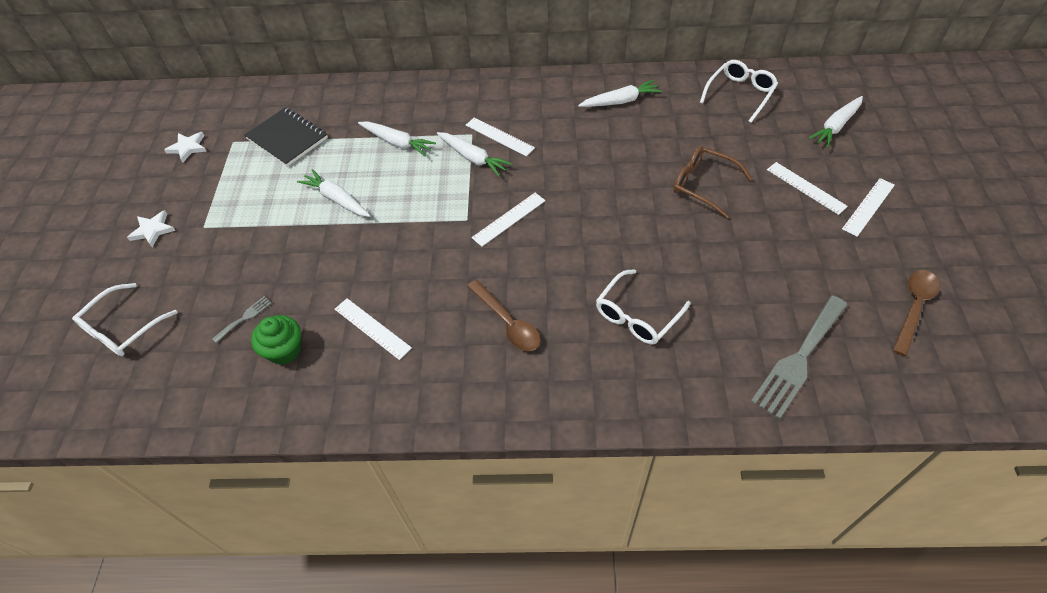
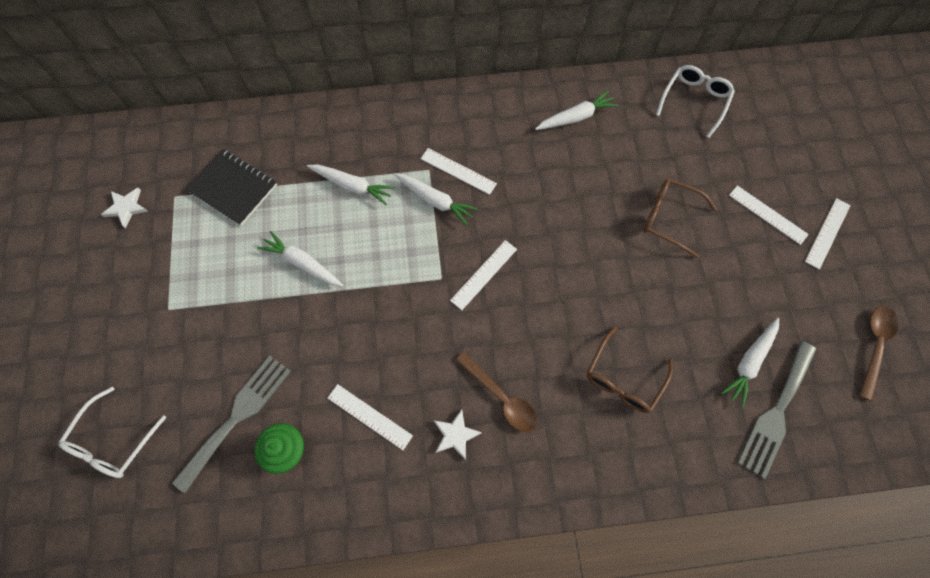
camera: 10 degrees left, 15 degrees up
(152, 230) = (114, 318): white star -> white star (455, 435)
(245, 318) = (237, 416): grey fork -> grey fork, size x2.27
(637, 315) = (623, 377): white glasses -> brown glasses
(836, 126) = (790, 137): white carrot -> white carrot (749, 362)

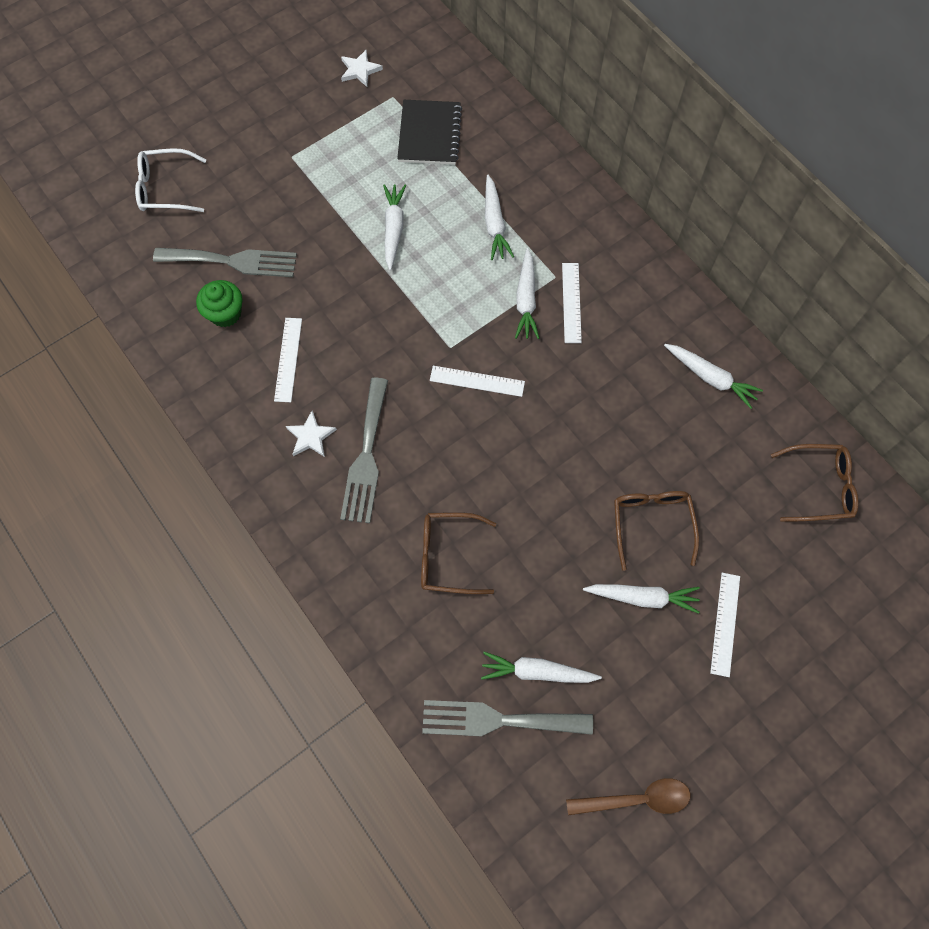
camera: 60 degrees right, 0 degrees up
(501, 397) = (366, 457): brown spoon -> grey fork
(694, 101) = (818, 487): white glasses -> brown glasses
(723, 256) = (642, 597): none -> white carrot
(827, 233) = (745, 698): white ruler -> none

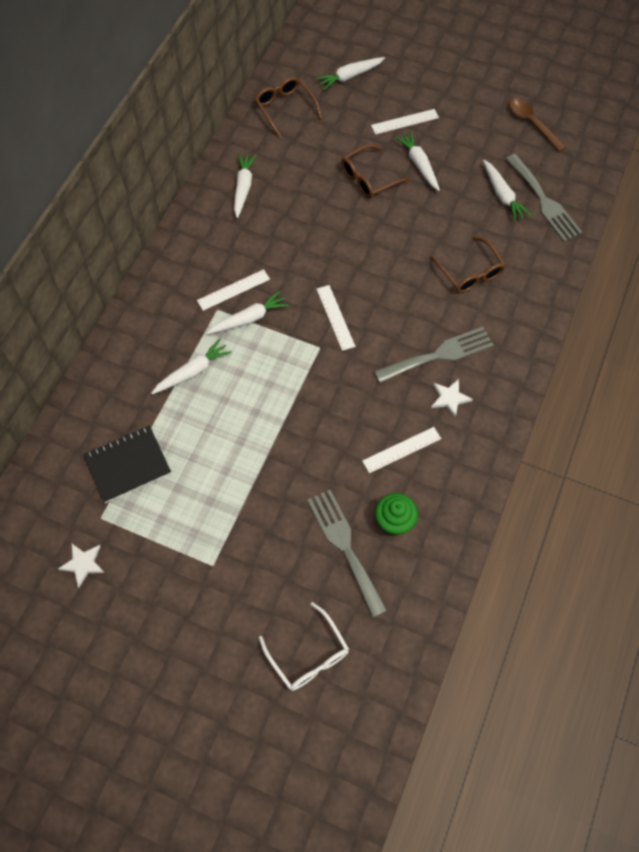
camera: 120 degrees left, 5 degrees down
(393, 229) = (240, 440): white carrot -> white carrot (350, 76)

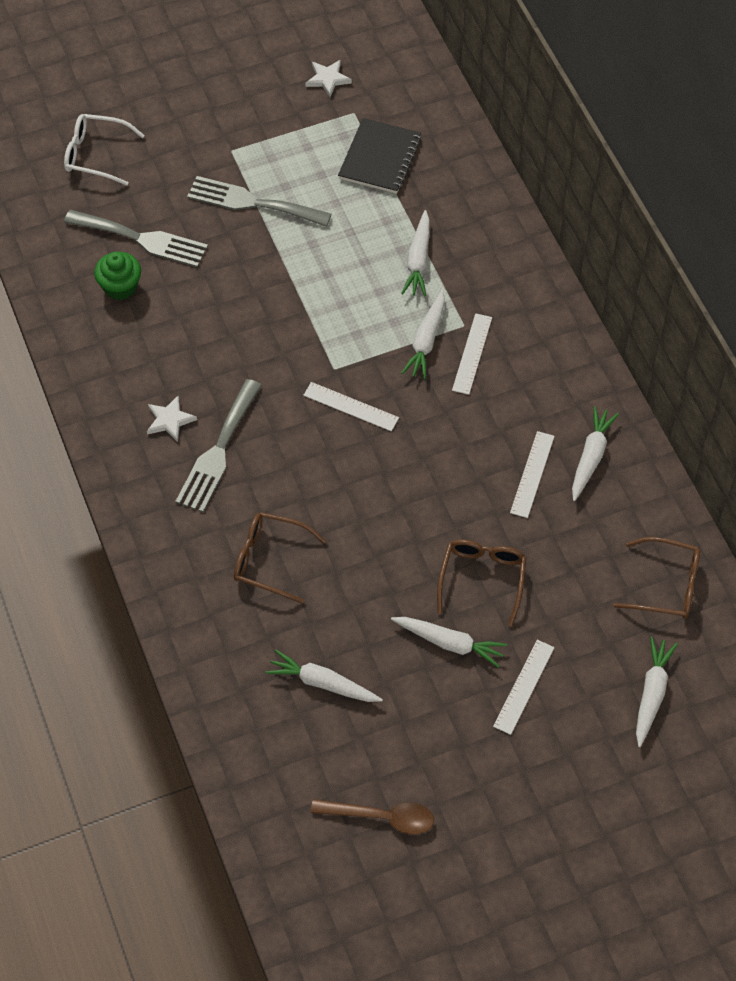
camera: 135 degrees right, 5 degrees down
(243, 188) = (590, 457): white carrot -> white carrot turned 120 degrees counterclockwise
(401, 449) = (169, 344): white ruler -> white ruler (532, 474)
(544, 201) = (271, 716): grey fork -> grey fork (252, 202)

